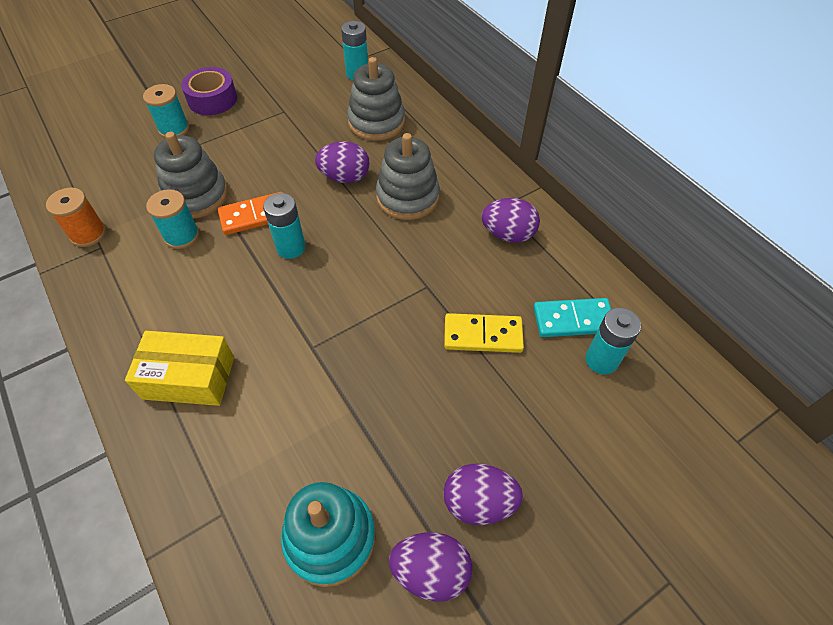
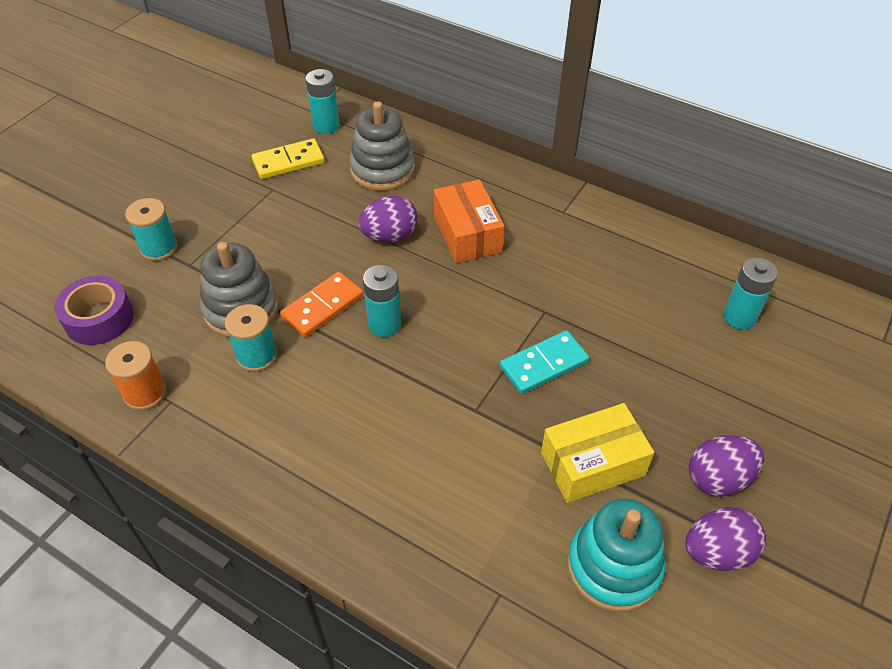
camera: 25 degrees left, 5 degrees down
(189, 377) = (373, 489): yellow box -> yellow box (592, 464)
(212, 99) = (180, 202): purple tape -> purple tape (99, 318)
(407, 197) = (467, 234): grey stacking toy -> orange box
(483, 335) = (625, 336): yellow domino -> yellow domino (288, 161)
(508, 234) = (586, 236): purple egg -> none
(573, 320) = (694, 292): turquoise domino -> turquoise domino (544, 365)

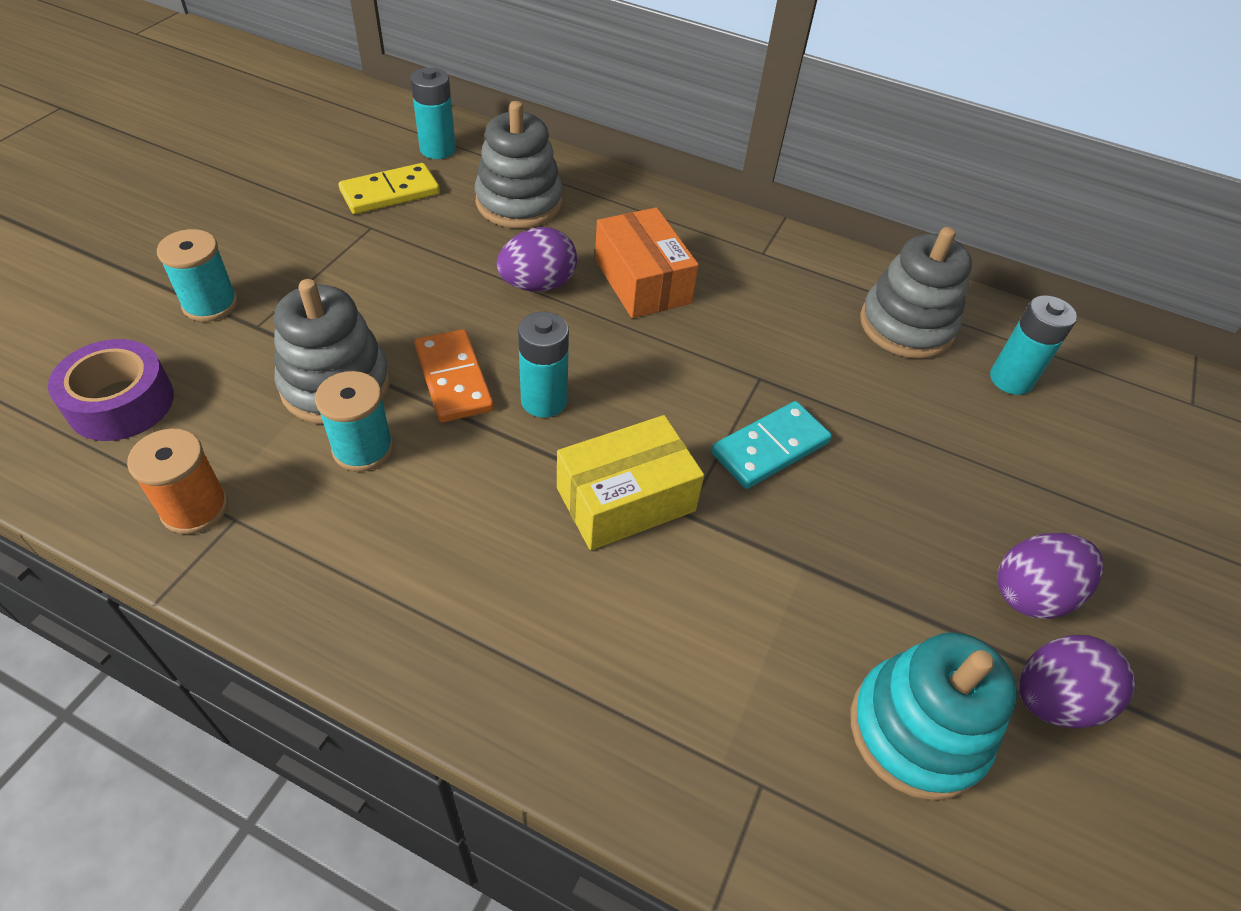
camera: 10 degrees left, 0 degrees up
(323, 307) = (454, 379): orange domino -> orange domino turned 60 degrees counterclockwise
(592, 464) = (860, 582): yellow box -> yellow box (626, 499)
(665, 272) = (906, 326): none -> grey stacking toy

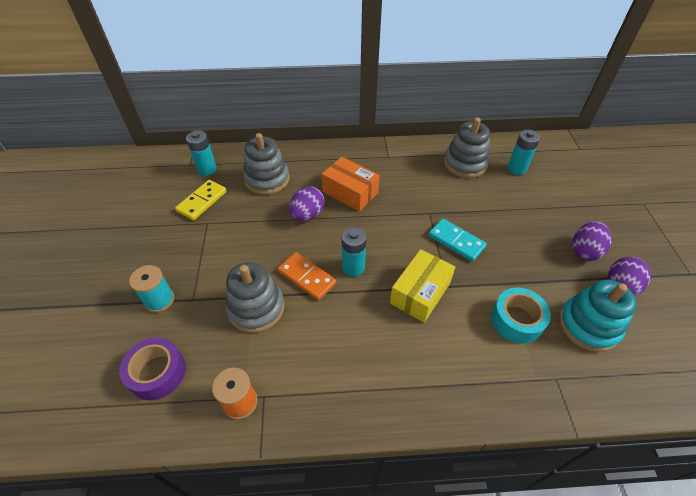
camera: 25 degrees left, 0 degrees up
(363, 448) = (294, 331): turquoise spool -> none
(770, 448) = (456, 241): turquoise domino -> turquoise domino turned 75 degrees counterclockwise
(771, 640) = (516, 320): none -> turquoise tape

